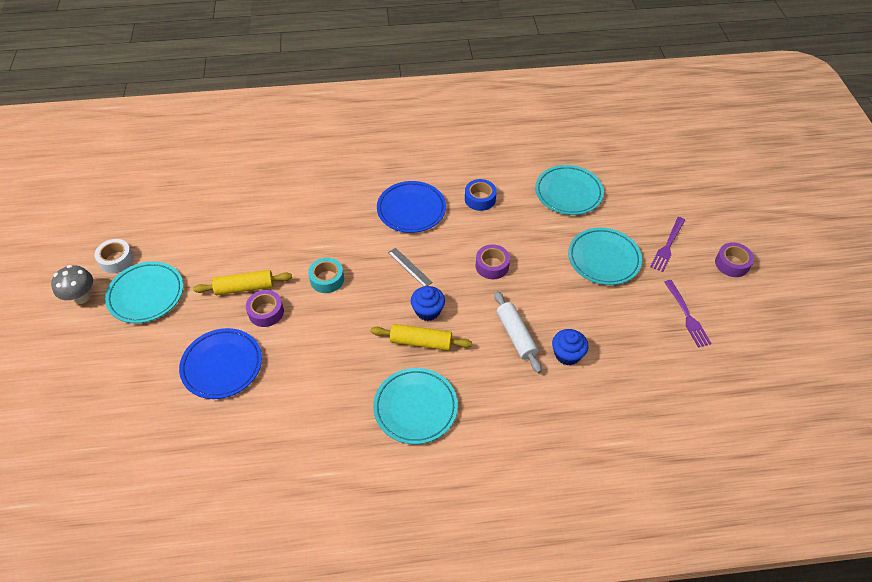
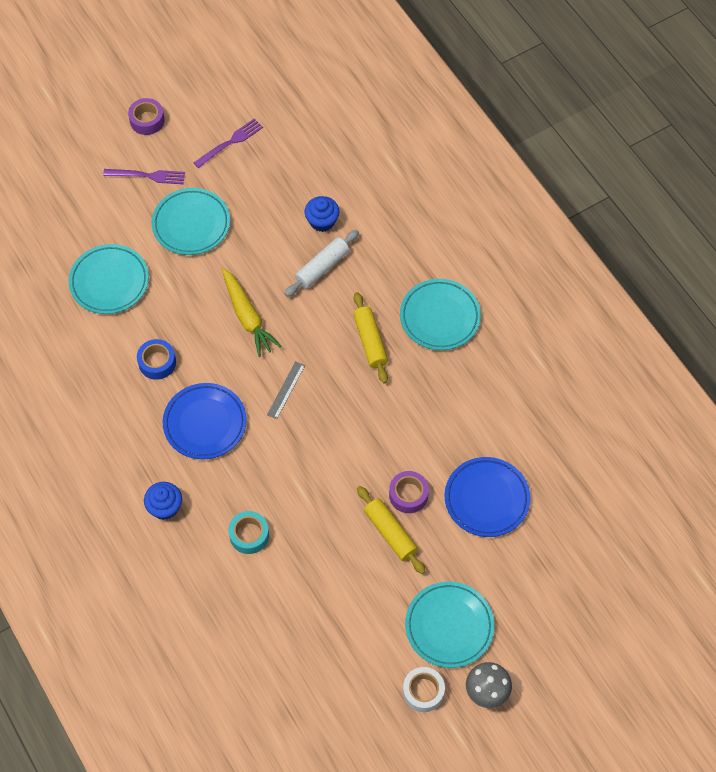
camera: 115 degrees left, 10 degrees up
(327, 279) = (340, 459): turquoise tape -> turquoise tape (249, 535)
(428, 311) = (332, 351): blue cupcake -> blue cupcake (165, 507)
(492, 266) = (247, 317): purple tape -> yellow carrot

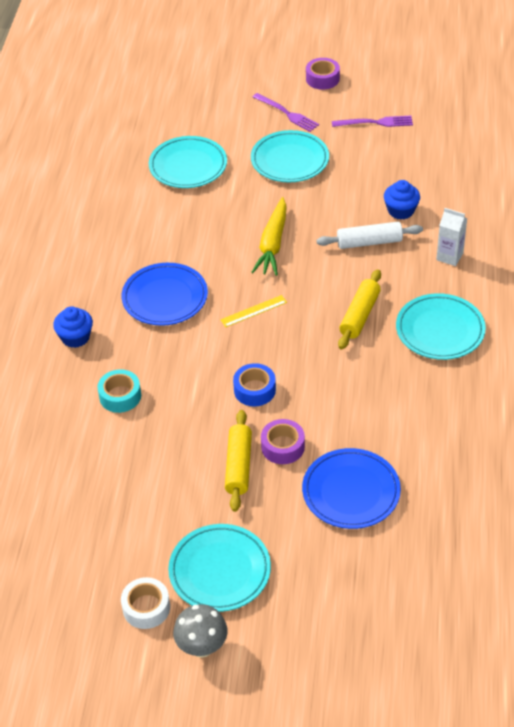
camera: 40 degrees right, 15 degrees down
(157, 362) = (170, 237): blue tape -> blue tape (254, 390)
(286, 390) = (253, 311): grey ruler -> yellow ruler
(394, 243) = (449, 256): none -> white carton

